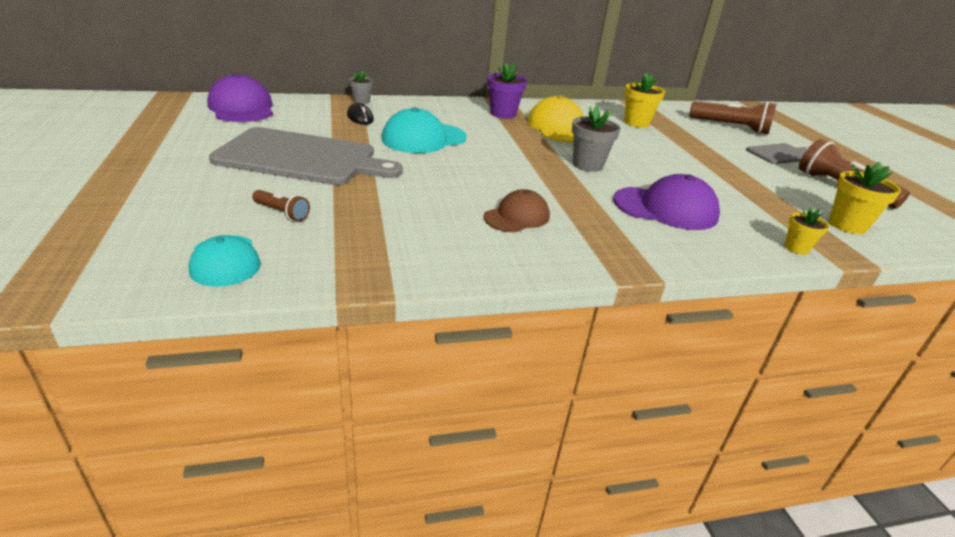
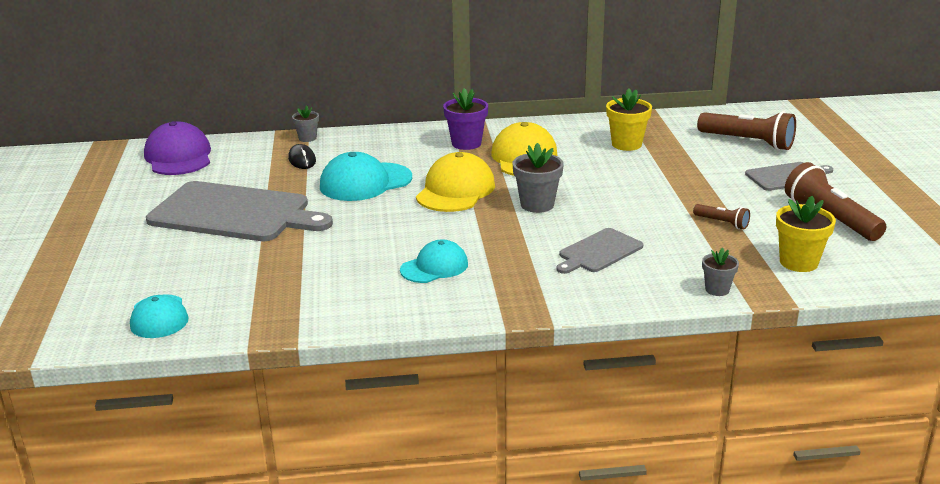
camera: 10 degrees right, 5 degrees down
(282, 213) = (210, 272): brown flashlight -> brown flashlight (722, 223)
(509, 149) = (455, 190): none -> yellow cap
(517, 217) = (434, 267): brown cap -> turquoise cap
(665, 208) = (598, 252): purple cap -> grey cutting board
(796, 248) = (717, 289): yellow flower pot -> grey flower pot

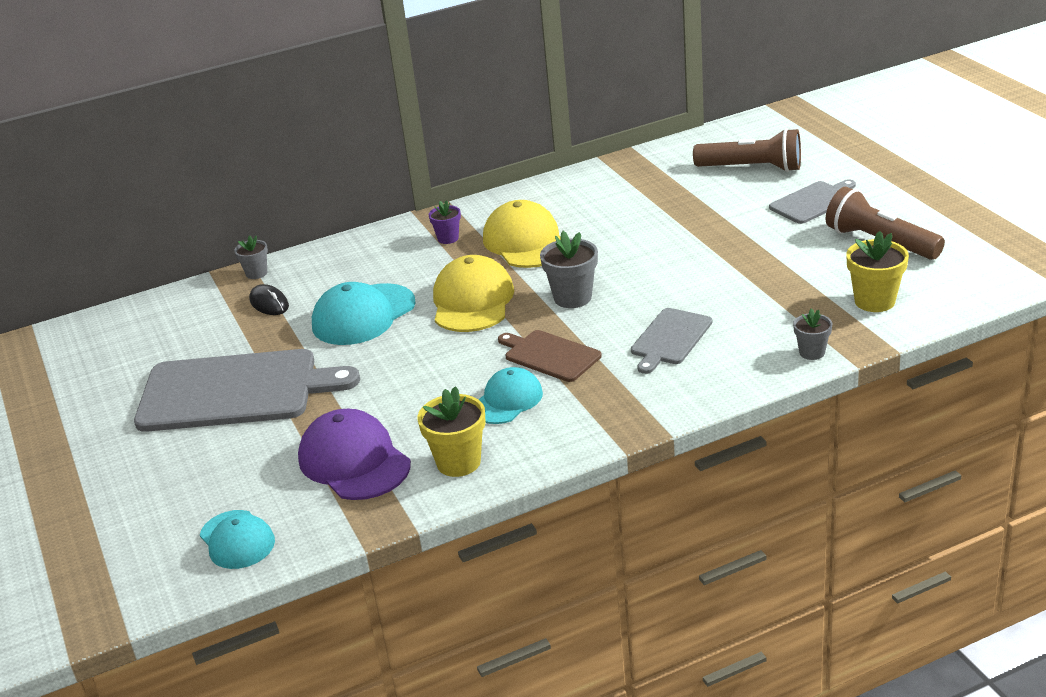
camera: 15 degrees left, 5 degrees up
(178, 156) = (114, 334): purple cap -> purple cap (354, 461)
(466, 143) = (448, 238): purple flower pot -> purple flower pot, size x0.61
(491, 242) = (550, 355): none -> brown cutting board
(626, 144) = (626, 199): yellow flower pot -> yellow flower pot (458, 462)
(722, 223) = (777, 273): brown flashlight -> none

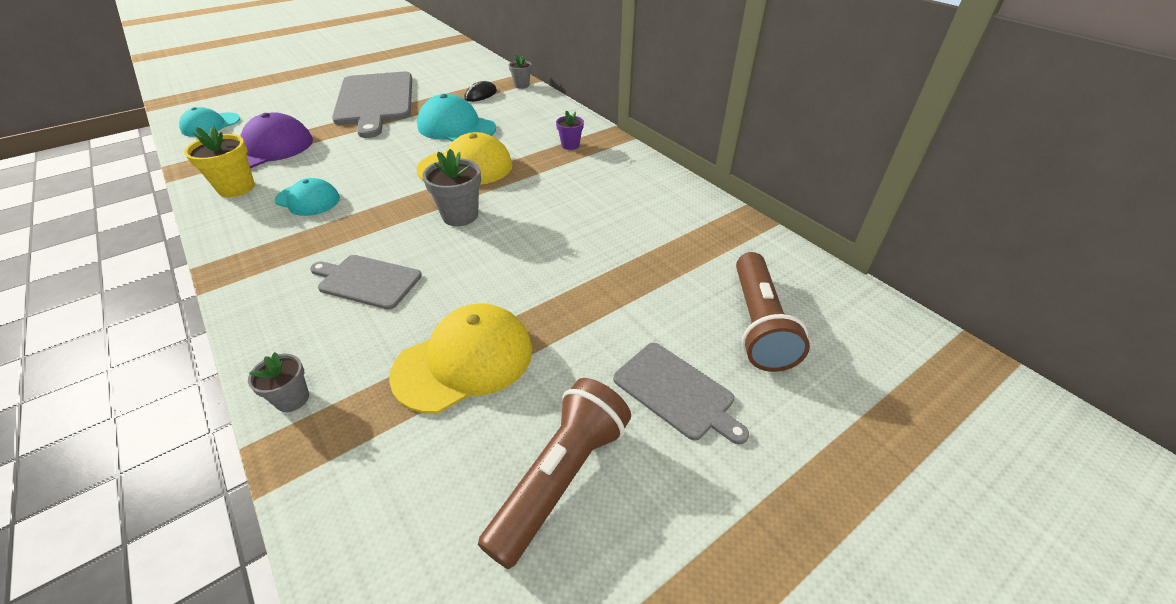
camera: 75 degrees right, 10 degrees up
(526, 242) = (564, 181): yellow cap -> yellow cap (464, 361)
(550, 355) = (367, 213): brown cutting board -> none
(874, 301) = (392, 469): yellow flower pot -> none

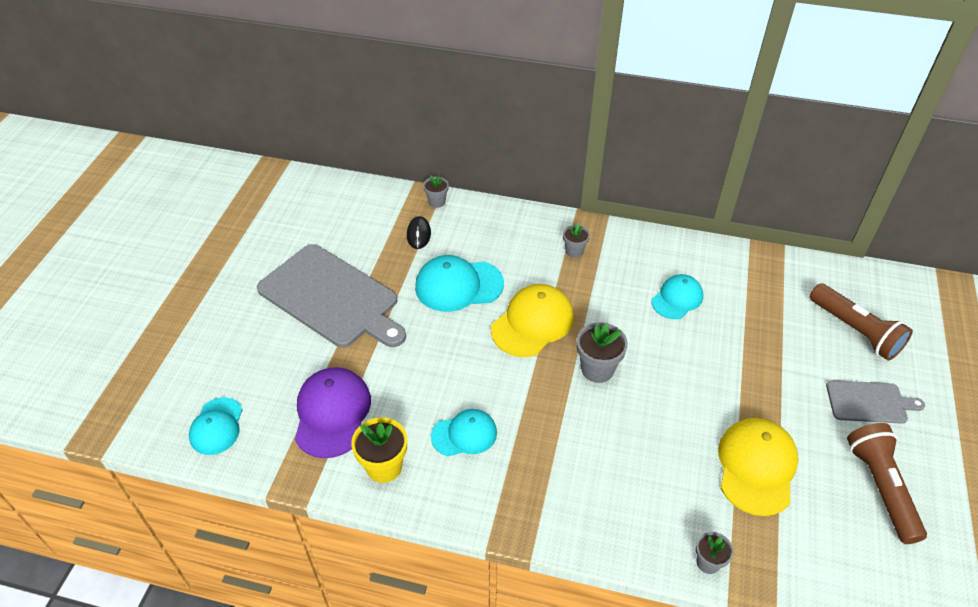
camera: 40 degrees left, 5 degrees up
(367, 281) = (621, 463): grey cutting board -> none
(570, 145) = (574, 251): purple flower pot -> grey flower pot
(605, 208) = (677, 299): none -> turquoise cap

